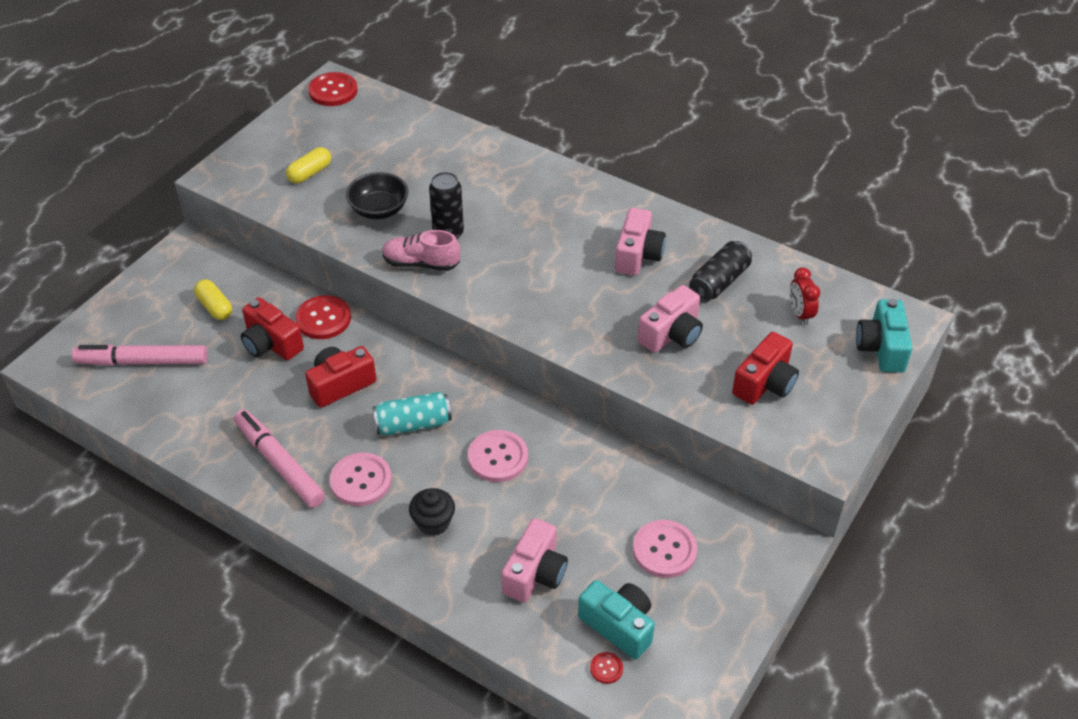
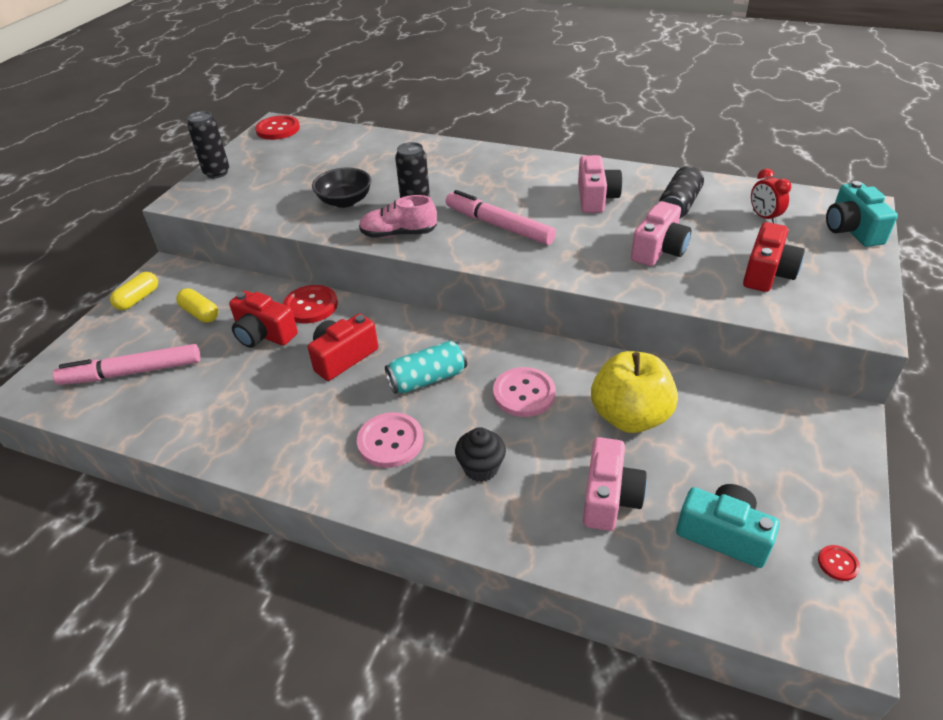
camera: 10 degrees left, 5 degrees down
(257, 144) = (217, 173): none -> black can
(280, 463) = (298, 441): pink marker -> pink marker (499, 225)
(310, 173) = (272, 185): yellow capsule -> yellow capsule (138, 299)
(586, 501) = (629, 417): none -> yellow apple
(606, 668) = (733, 585): red button -> red button (838, 563)
(664, 550) = (730, 448): pink button -> none

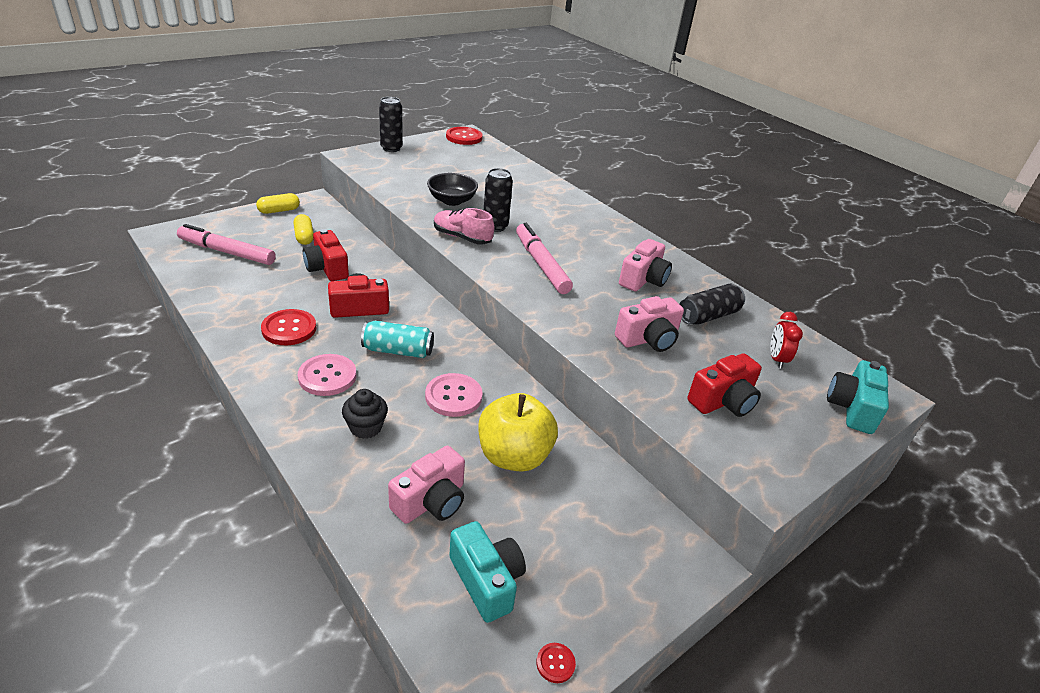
camera: 25 degrees right, 5 degrees down
(311, 306) = (376, 265): red button -> red button (289, 329)

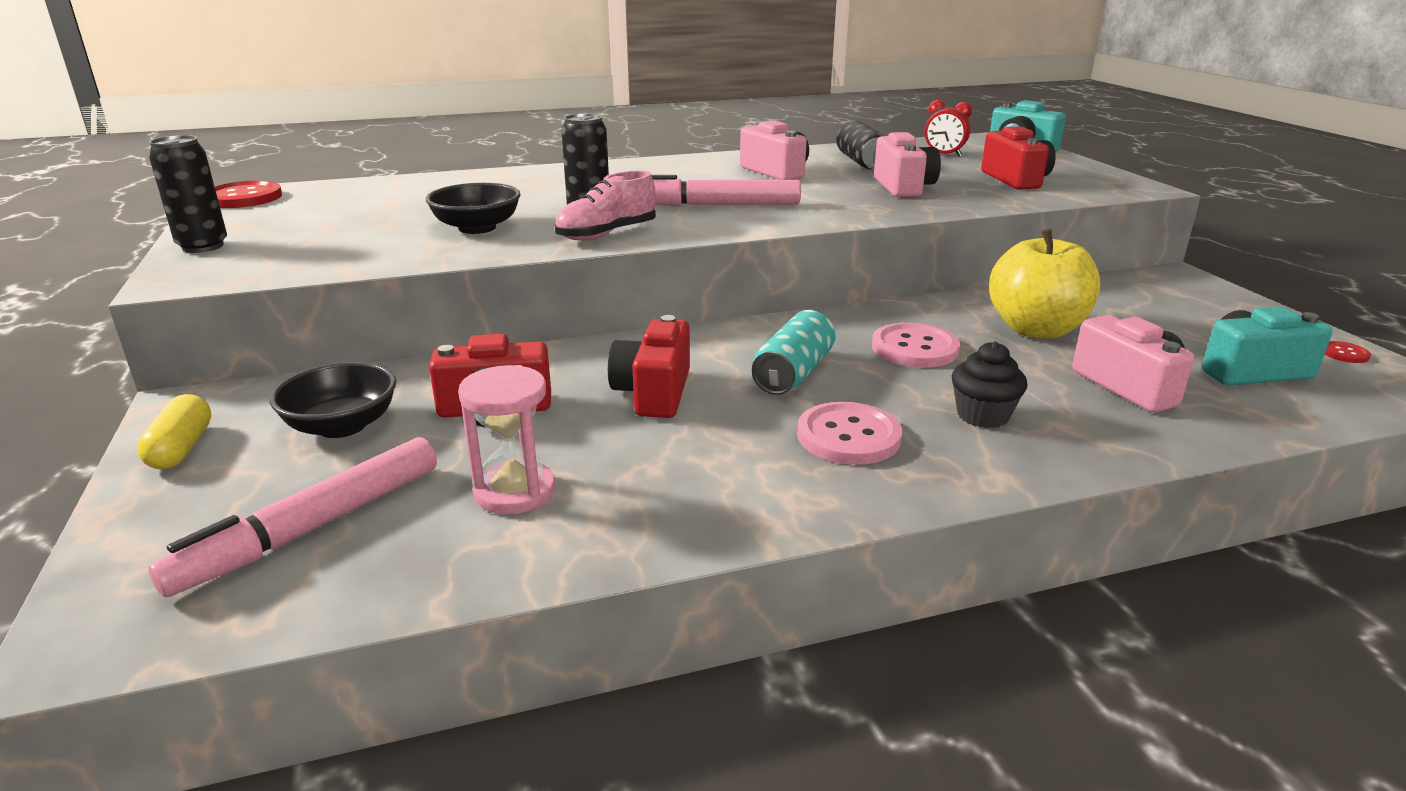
camera: 65 degrees left, 10 degrees down
(258, 288) = (515, 491): none -> pink hourglass
(289, 329) = (688, 464): red button -> none
(304, 237) = (342, 426): yellow capsule -> black bowl

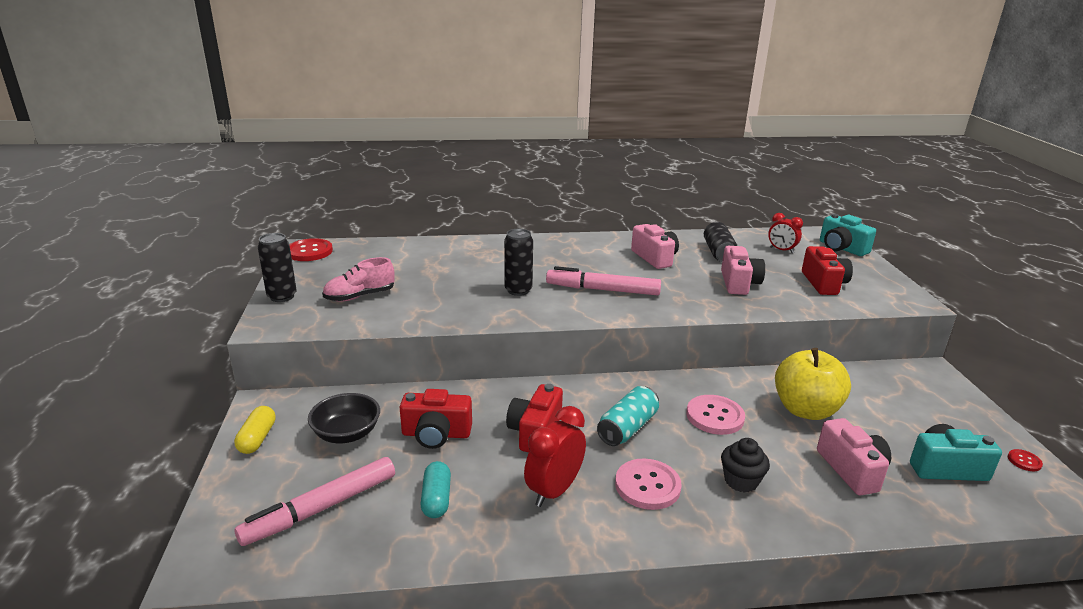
camera: 10 degrees right, 0 degrees up
(477, 228) = (445, 296): black bowl -> none
(515, 491) = (436, 499): pink hourglass -> turquoise capsule
(607, 234) = (525, 312): pink shoe -> pink shoe (360, 296)
(706, 459) = (554, 491): none -> red clock

